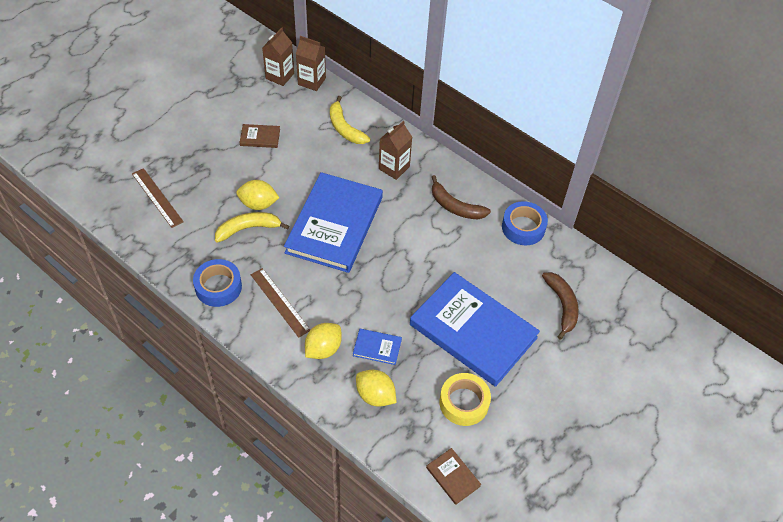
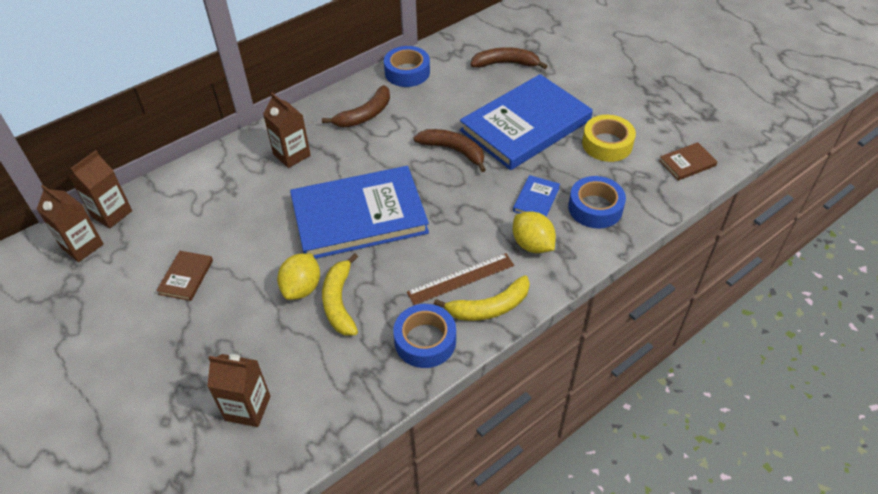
camera: 75 degrees left, 5 degrees down
(157, 197) = (248, 408): brown ruler -> brown carton
(334, 225) = (359, 216): blue book -> blue book turned 45 degrees counterclockwise
(345, 128) = (210, 190): yellow banana -> yellow banana (489, 307)
(375, 395) = (595, 208): yellow lemon -> blue tape
(425, 278) = (454, 151): none -> brown banana

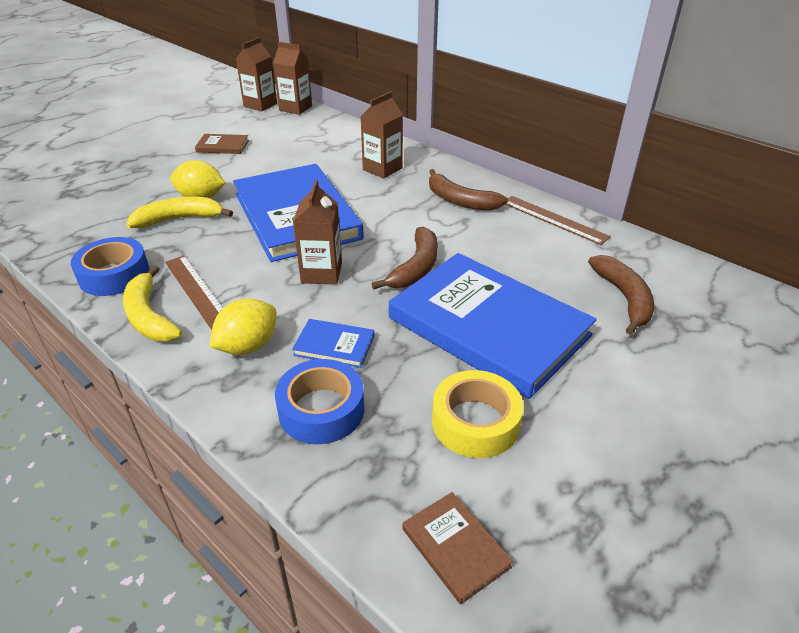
camera: 80 degrees right, 10 degrees down
(248, 408) = (73, 192): brown carton -> brown carton (321, 273)
(407, 72) = (554, 219): blue tape -> brown ruler

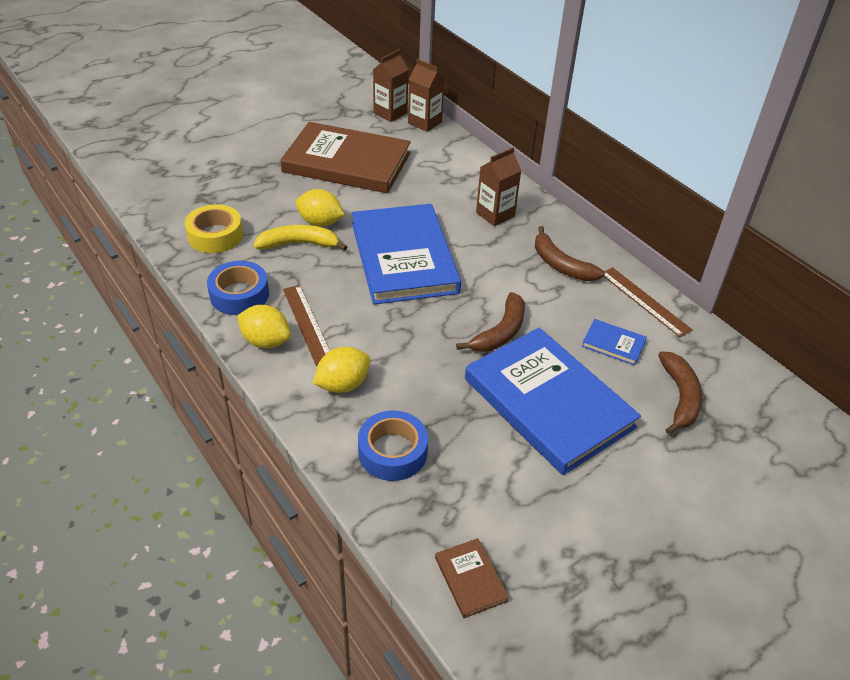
camera: 10 degrees right, 5 degrees up
(149, 316) = (266, 341): yellow banana -> yellow lemon
(222, 146) = (347, 162): brown book -> brown book, size x2.49
(321, 273) = (415, 323): brown carton -> none
(334, 345) = (413, 397): blue book -> blue book (613, 344)
(475, 422) = (512, 486): yellow tape -> yellow tape (215, 235)

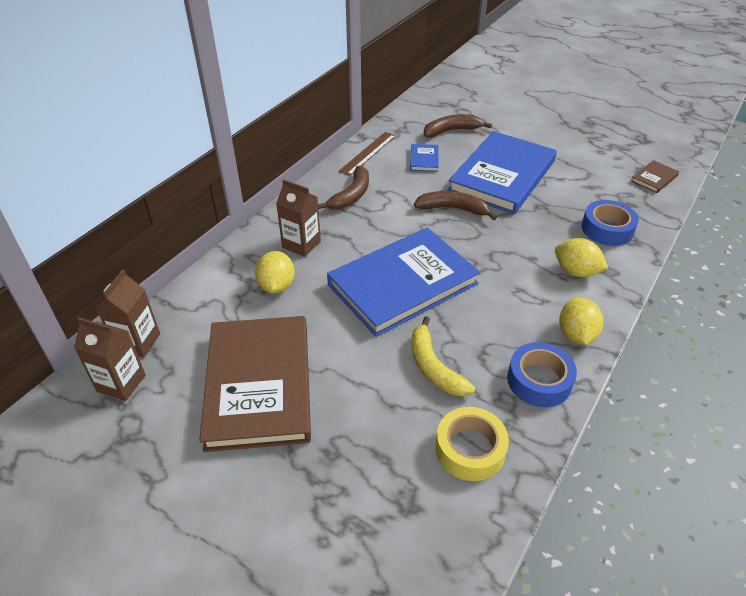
camera: 110 degrees left, 0 degrees up
(307, 324) = (534, 316): brown ruler -> none
(320, 222) = (388, 363): yellow lemon -> yellow lemon (277, 285)

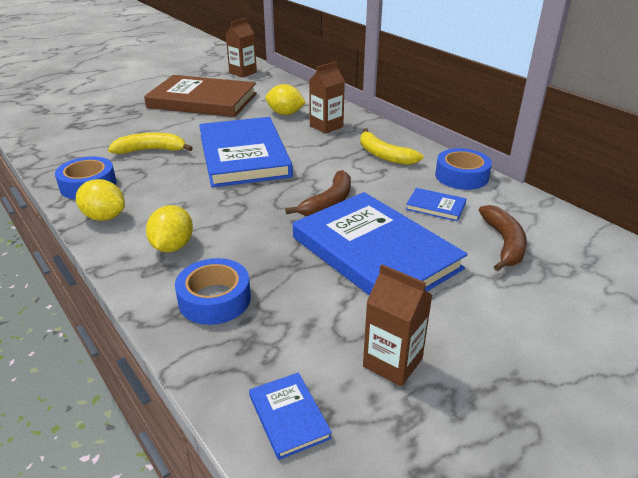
camera: 110 degrees right, 10 degrees down
(138, 342) = (270, 77): brown carton -> brown carton (392, 363)
(351, 195) = (384, 155): brown banana -> yellow banana
(368, 153) = (461, 176): brown ruler -> blue tape
(470, 449) = (78, 147): yellow tape -> none
(576, 271) = (172, 246): yellow lemon -> yellow lemon turned 45 degrees counterclockwise
(654, 178) = (289, 416): brown book -> blue book

